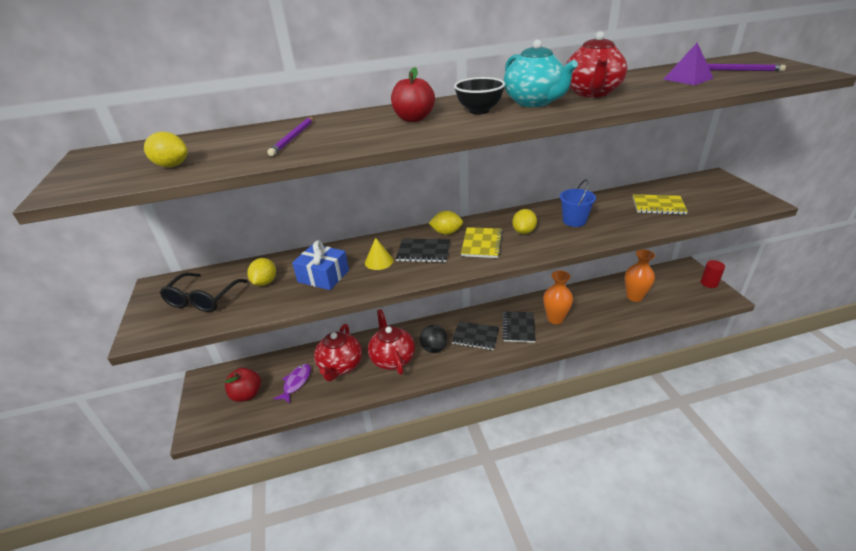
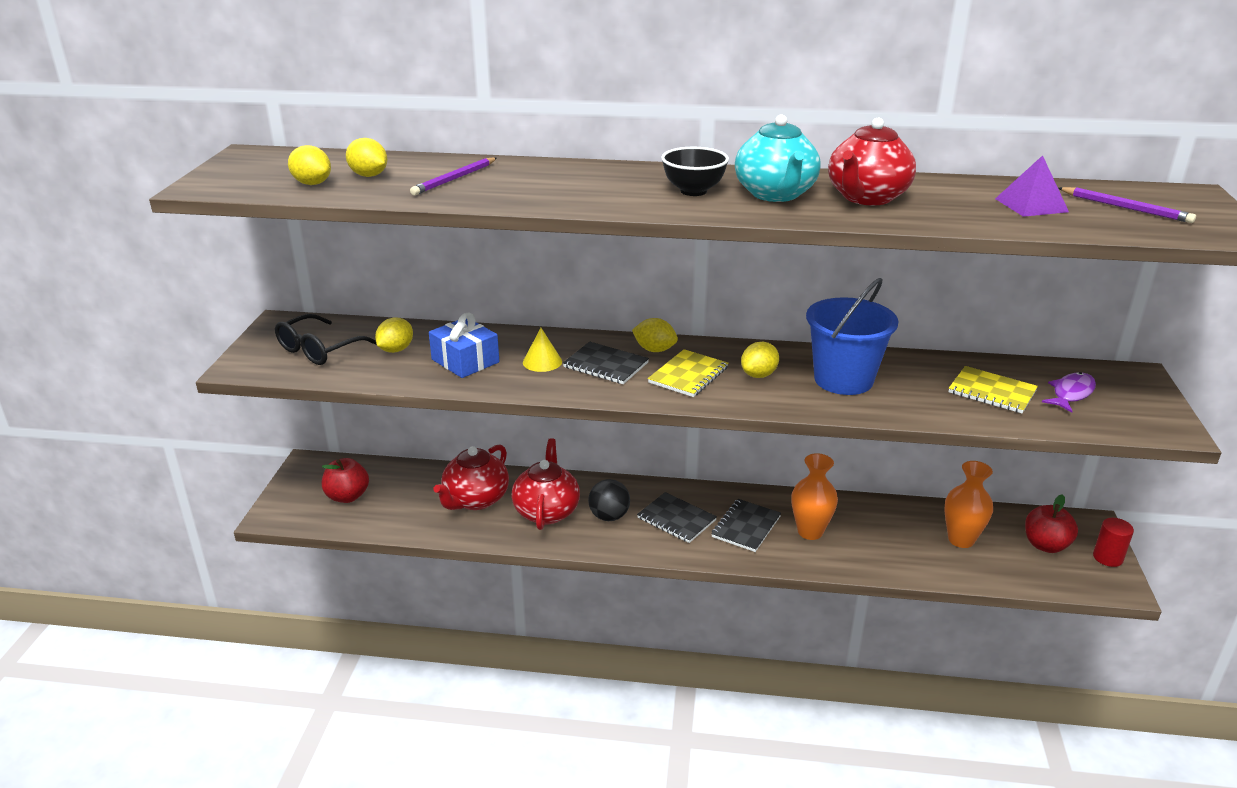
camera: 20 degrees right, 5 degrees down
(218, 149) = (369, 175): none -> yellow lemon
(296, 382) = (411, 502): purple fish -> purple fish (1071, 393)
(414, 119) = (606, 185): red apple -> red apple (1045, 545)
(574, 221) = (843, 380): blue bucket -> blue bucket, size x1.68

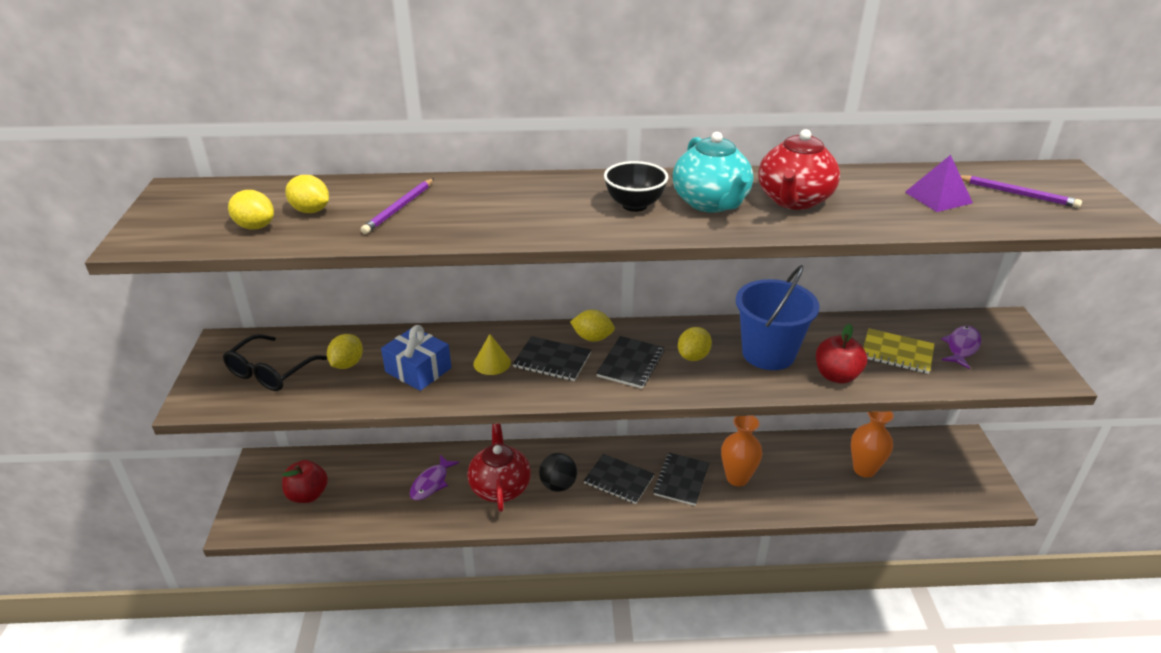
camera: 10 degrees left, 5 degrees up
(475, 500) = (431, 483): red teapot -> purple fish
(688, 375) = (630, 364): yellow notebook -> black notebook
(1045, 545) = (933, 466): red apple -> red apple (836, 376)
(1107, 558) = (985, 471): red cylinder -> none

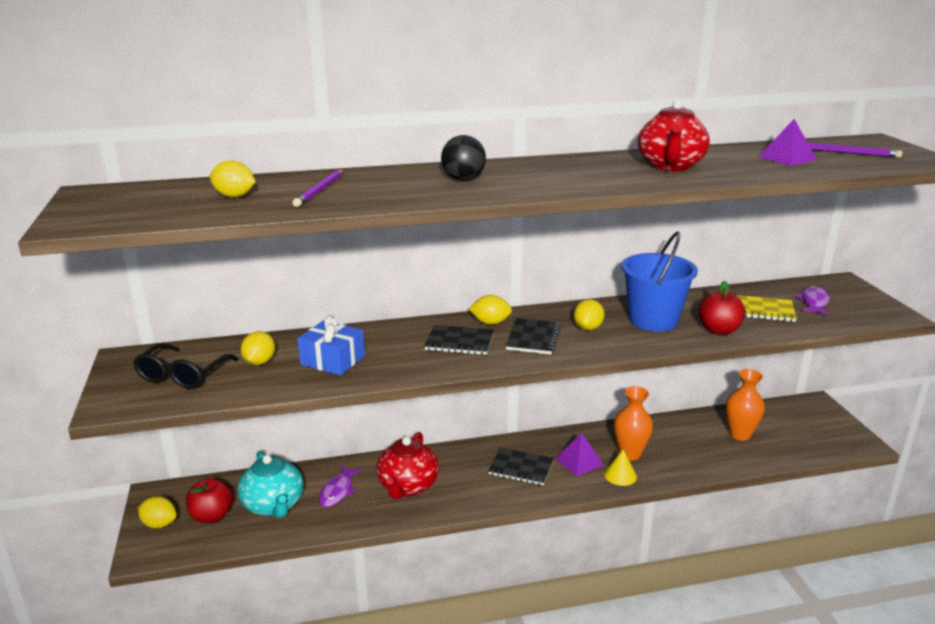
camera: 10 degrees left, 10 degrees down
(255, 226) = (184, 209): yellow lemon -> yellow lemon (159, 524)
(492, 363) = (403, 349): yellow cone -> yellow cone (620, 475)
(500, 487) = (408, 486): red teapot -> red teapot turned 150 degrees counterclockwise
(558, 485) = (464, 479): black ball -> black ball (463, 179)
(634, 205) = (535, 176): black bowl -> none
(681, 480) = (579, 461): black notebook -> purple pyramid
(711, 203) = (601, 171): turquoise teapot -> turquoise teapot (274, 506)

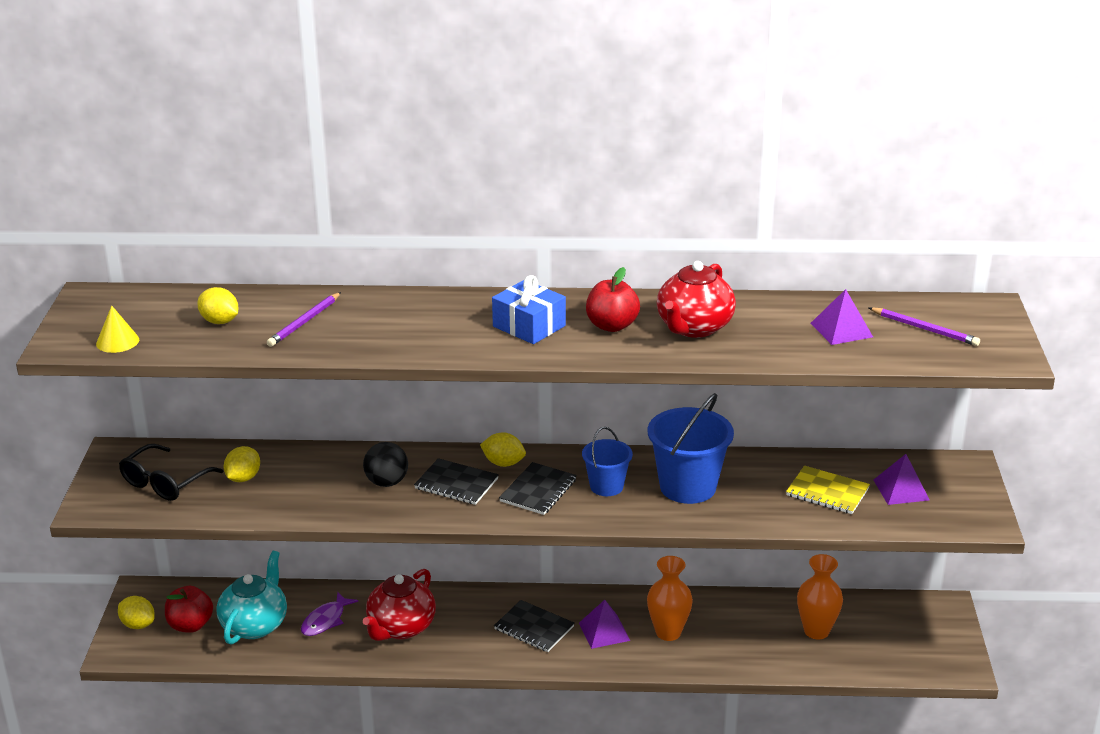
camera: 15 degrees right, 5 degrees up
(274, 506) = (255, 625): turquoise teapot -> turquoise teapot turned 150 degrees counterclockwise
(332, 360) = (316, 487): blue gift -> blue gift (529, 326)
(463, 179) = (455, 323): black ball -> black ball (387, 482)
(588, 328) = (606, 486): yellow lemon -> blue bucket
(620, 475) = (641, 656): yellow cone -> yellow cone (117, 341)
(719, 330) = (753, 512): red apple -> red apple (612, 326)
(814, 302) = (901, 489): purple fish -> purple pyramid

